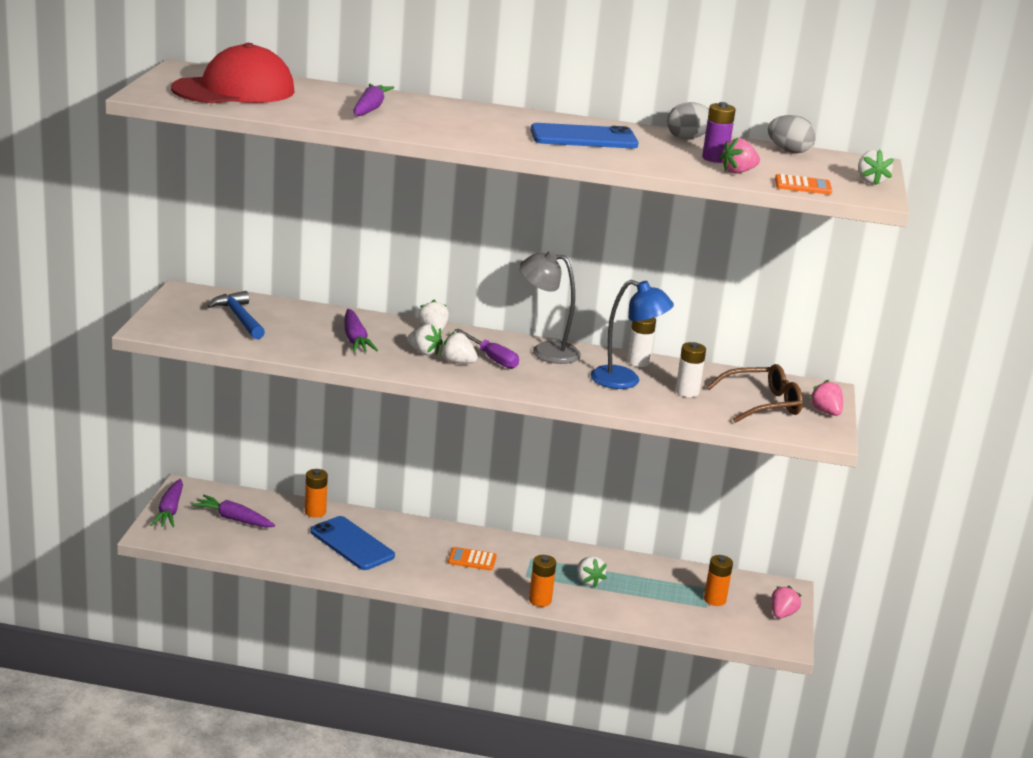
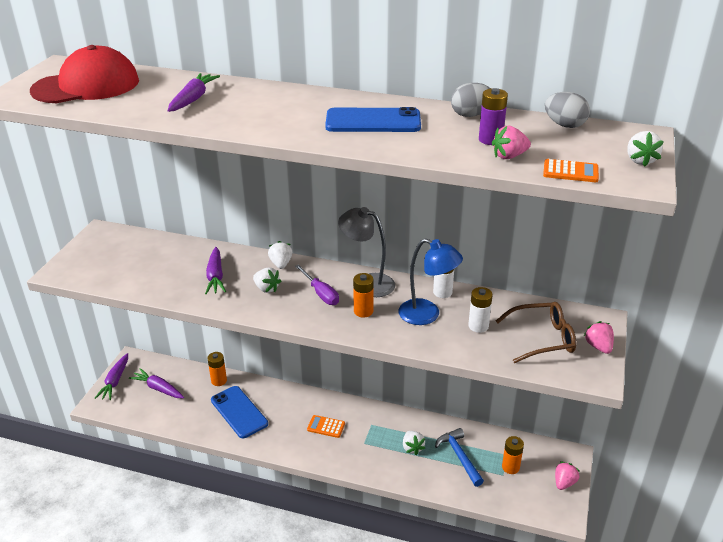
camera: 10 degrees right, 10 degrees up
(239, 318) = (132, 257): blue hammer -> blue hammer (459, 456)
(457, 362) = (291, 299): white strawberry -> none
(540, 600) = (371, 469): orange battery -> orange battery (363, 311)

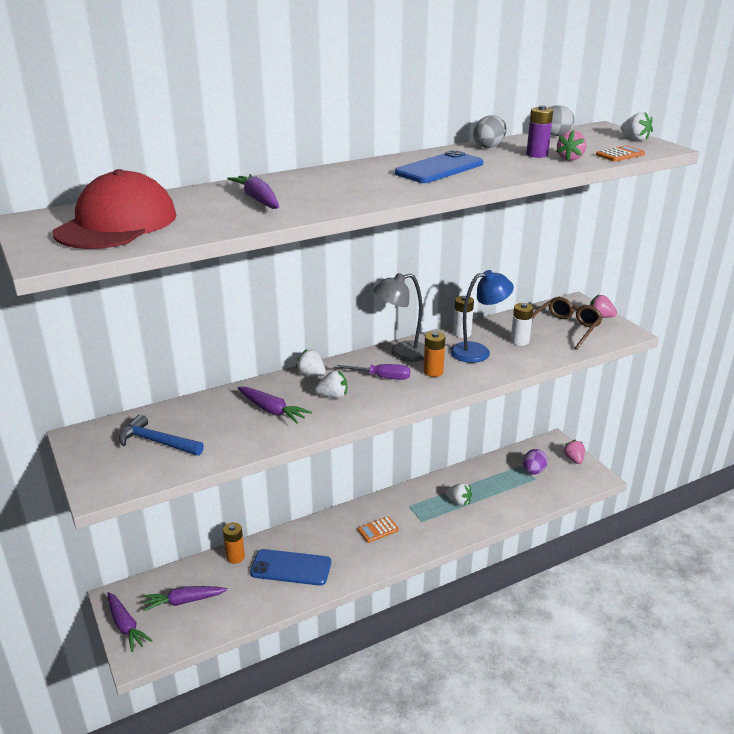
camera: 45 degrees left, 5 degrees down
(459, 456) = (495, 486): blue hammer -> blue hammer (157, 442)
(510, 467) = (533, 471): orange battery -> purple egg

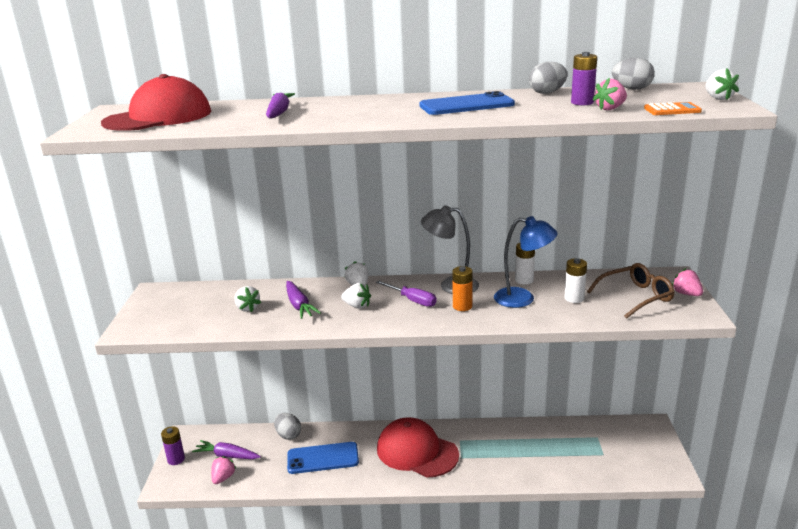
camera: 30 degrees right, 5 degrees down
(126, 626) = (176, 459): purple carrot -> purple battery
(157, 442) = (197, 307): blue hammer -> none
(235, 557) = (288, 435): orange battery -> grey egg
(291, 567) = (323, 458): blue phone -> blue phone turned 45 degrees counterclockwise
(378, 530) = (417, 452): orange calculator -> red cap
(458, 501) = (509, 451): white strawberry -> white strawberry (247, 308)
(533, 471) = (606, 446): purple egg -> none
(573, 459) = (660, 448): pink strawberry -> pink strawberry (223, 478)

